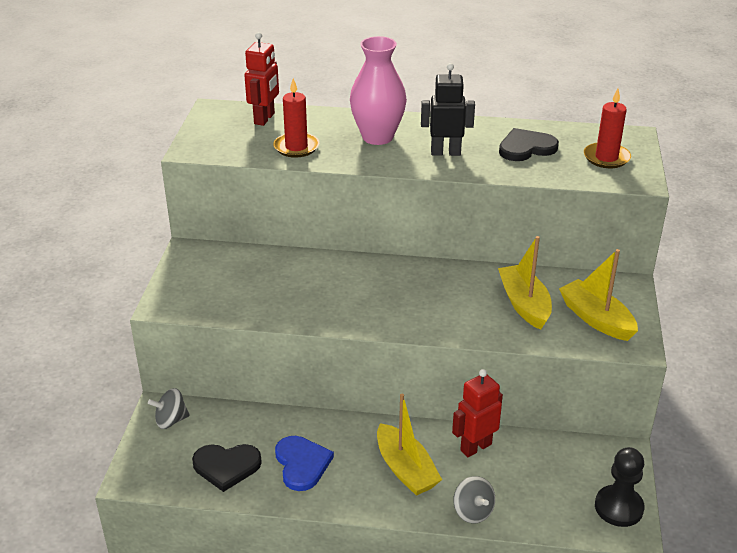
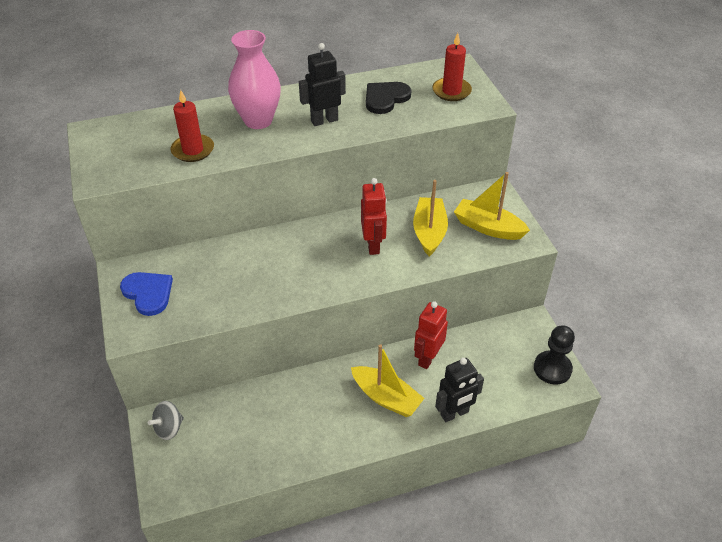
camera: 25 degrees left, 10 degrees up
(226, 466) = (241, 452): black heart -> none
(264, 119) = (145, 128): red robot -> red robot (373, 245)
(302, 464) = (302, 425): blue heart -> blue heart (148, 293)
(473, 511) = (454, 413): grey spinning top -> black robot
(524, 304) = (429, 232): yellow boat -> yellow boat turned 45 degrees clockwise

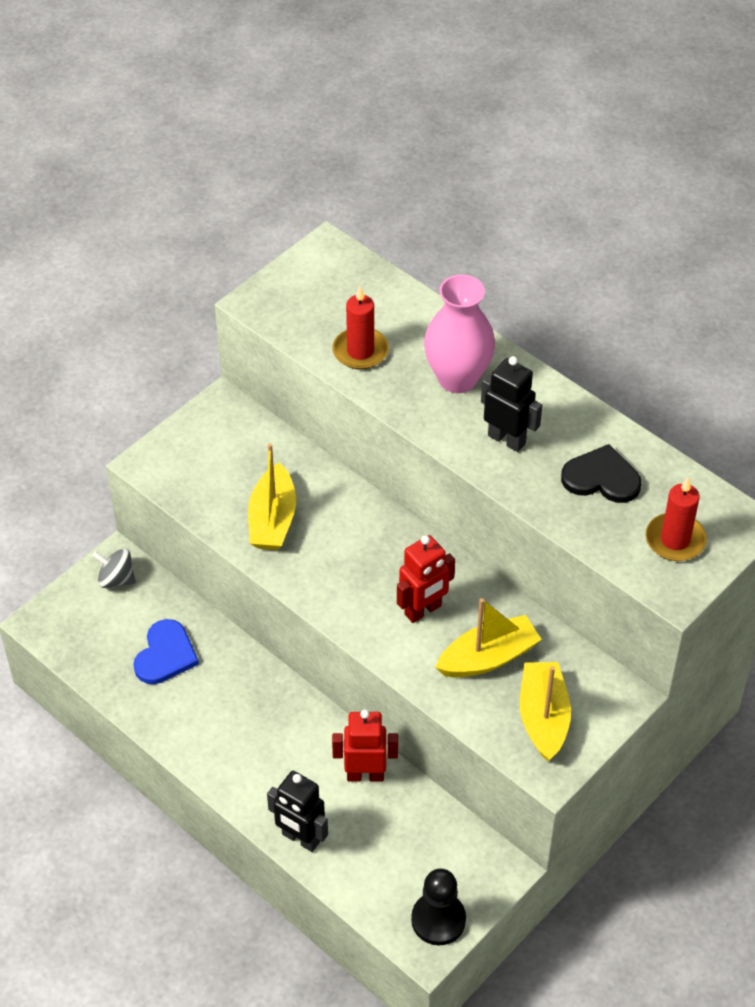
camera: 60 degrees right, 5 degrees up
(148, 293) = (208, 446): blue heart -> blue heart (165, 655)
(386, 397) = (279, 758): yellow boat -> yellow boat (272, 519)

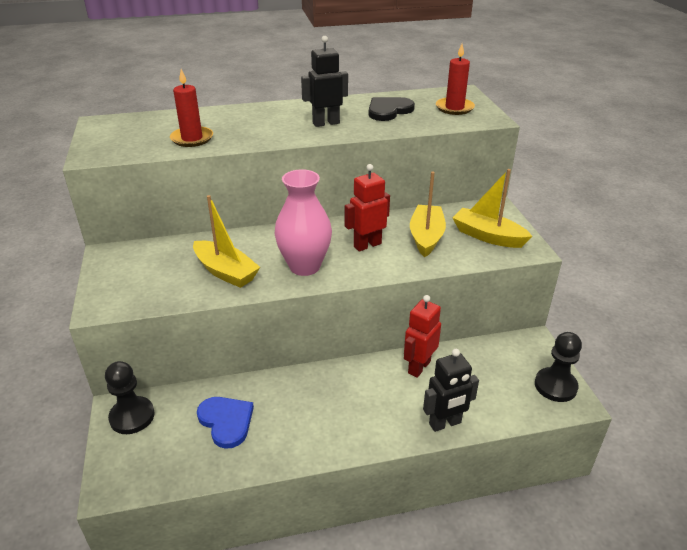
camera: 55 degrees left, 15 degrees down
(116, 579) = (132, 416): grey spinning top -> black pawn
(423, 610) = (367, 245): red robot -> red robot turned 120 degrees counterclockwise
(457, 378) = (261, 121): pink vase -> pink vase (304, 266)

